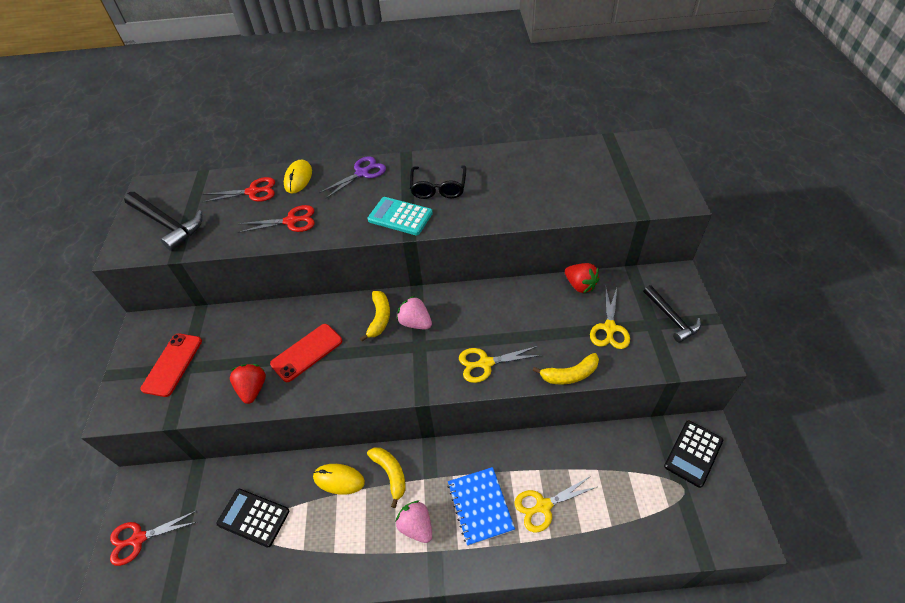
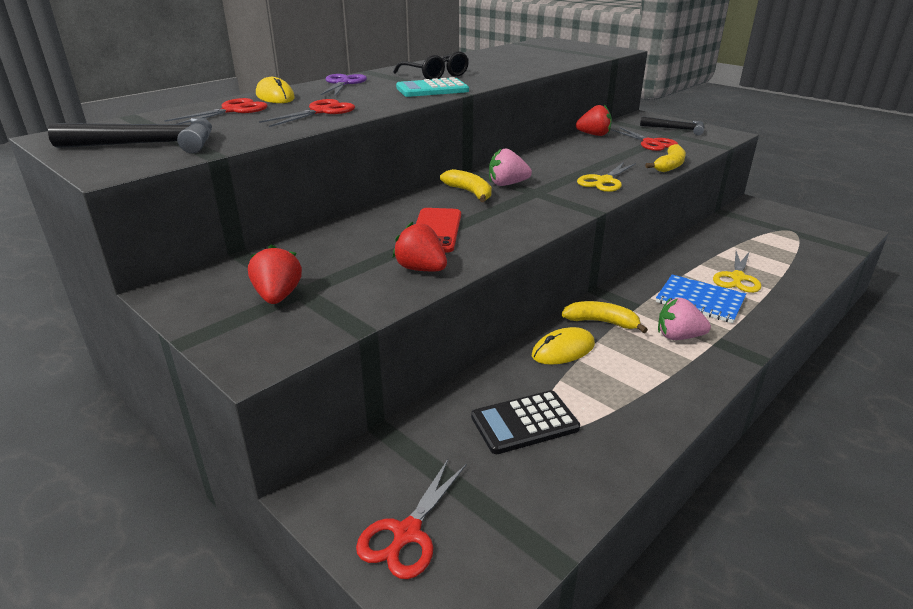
camera: 45 degrees left, 20 degrees down
(172, 364) = (278, 296): red phone -> red strawberry
(609, 328) = (650, 143): yellow scissors -> red scissors
(693, 453) = (766, 215): black calculator -> none

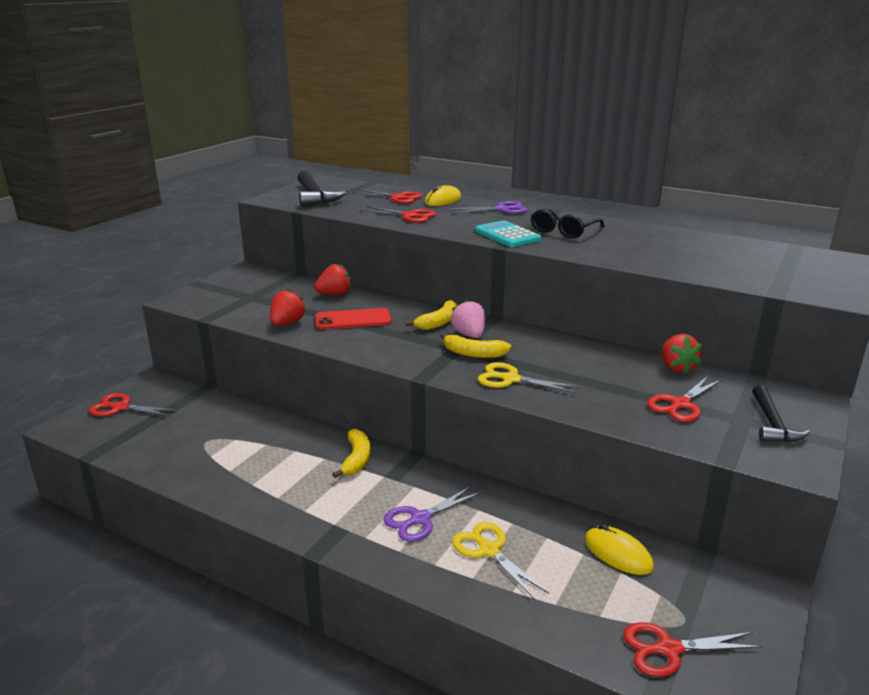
camera: 75 degrees right, 5 degrees down
(278, 296) = (244, 292): red strawberry -> red strawberry (334, 294)
(524, 423) = (213, 434): black calculator -> none
(563, 350) = (307, 443): yellow mouse -> yellow mouse (618, 553)
(669, 166) = (596, 417): yellow banana -> yellow banana (473, 354)
(678, 336) = (343, 503): pink strawberry -> none
(700, 300) = (420, 519): blue notebook -> purple scissors
(737, 278) = (489, 550): yellow scissors -> yellow scissors turned 45 degrees clockwise
(818, 239) = (669, 649): none -> red scissors

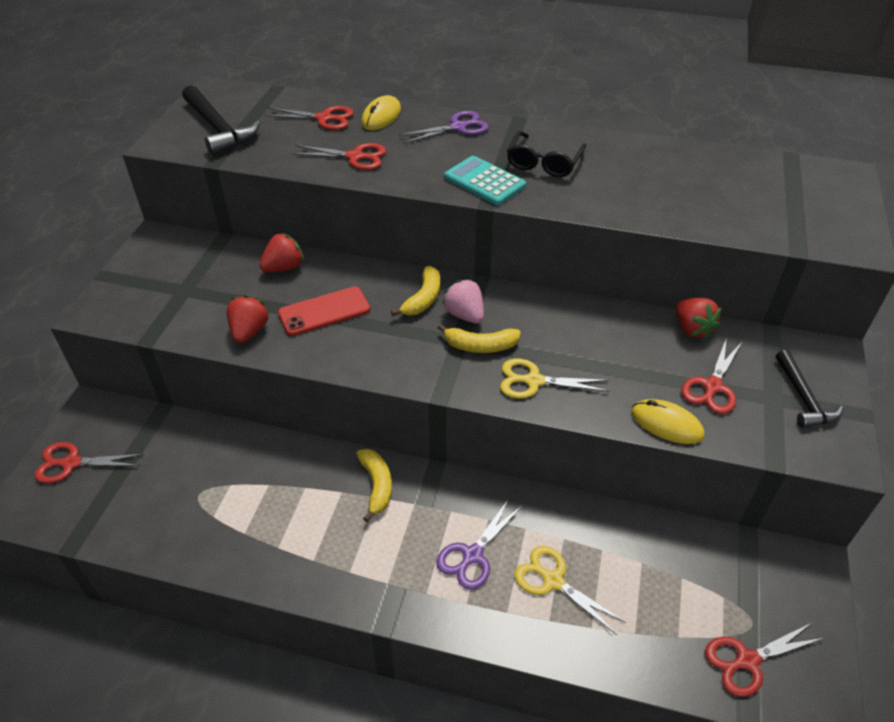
camera: 15 degrees left, 20 degrees up
(618, 553) = (672, 555): yellow mouse -> yellow mouse (666, 424)

